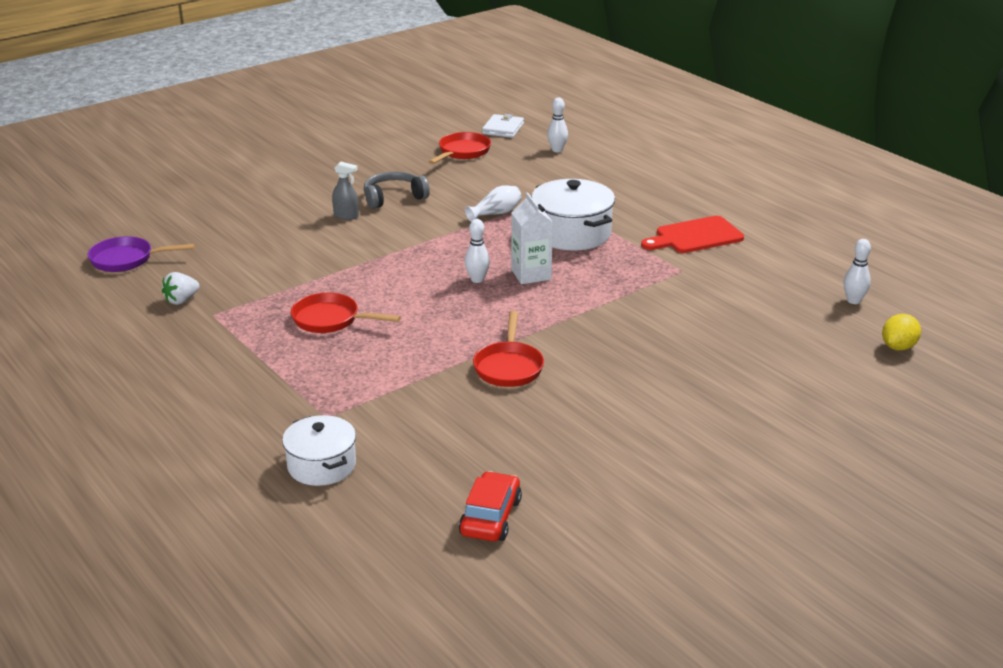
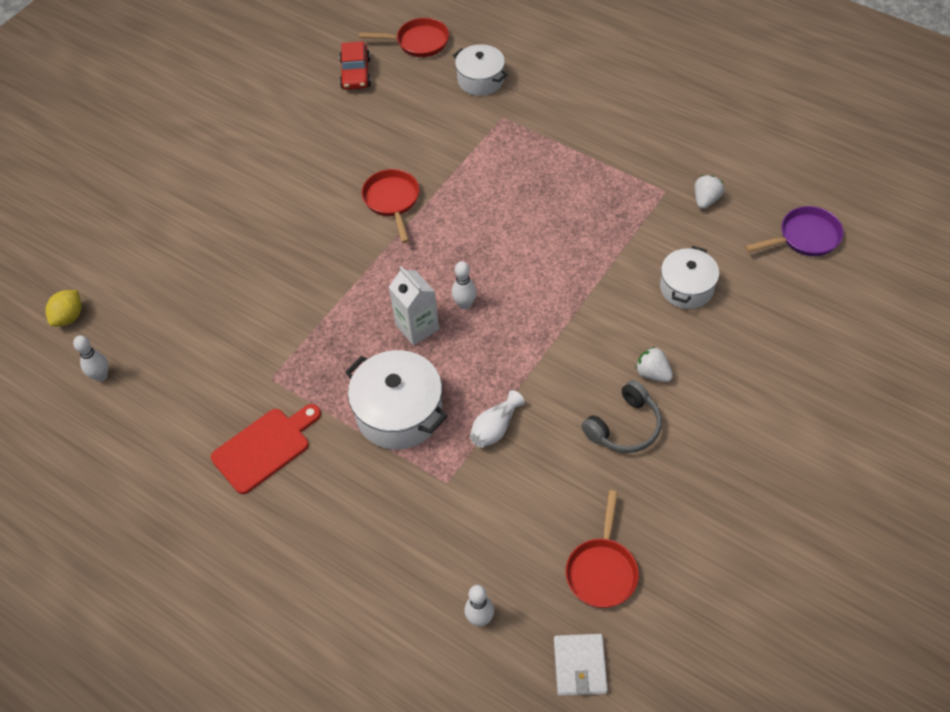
camera: 165 degrees right, 25 degrees up
(267, 252) = (686, 288): none -> white pot
(330, 320) = (564, 213): red pan -> red pan (418, 42)
(346, 216) = (653, 373): grey spray bottle -> white strawberry

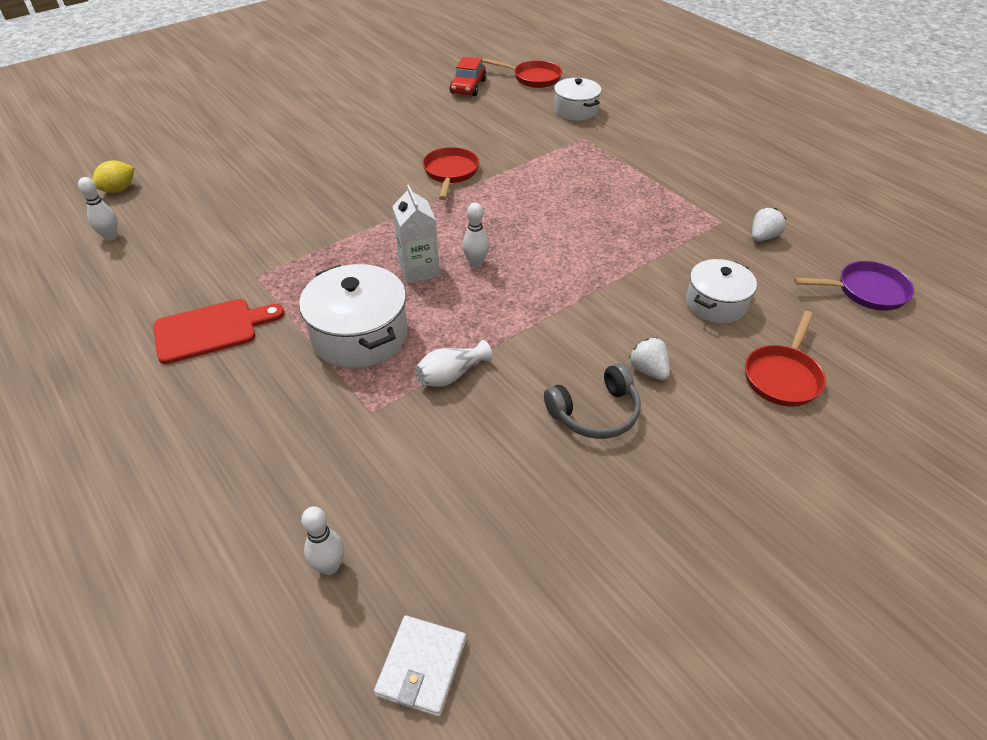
camera: 15 degrees right, 10 degrees down
(602, 570) = (502, 558): red pan -> red pan (783, 376)

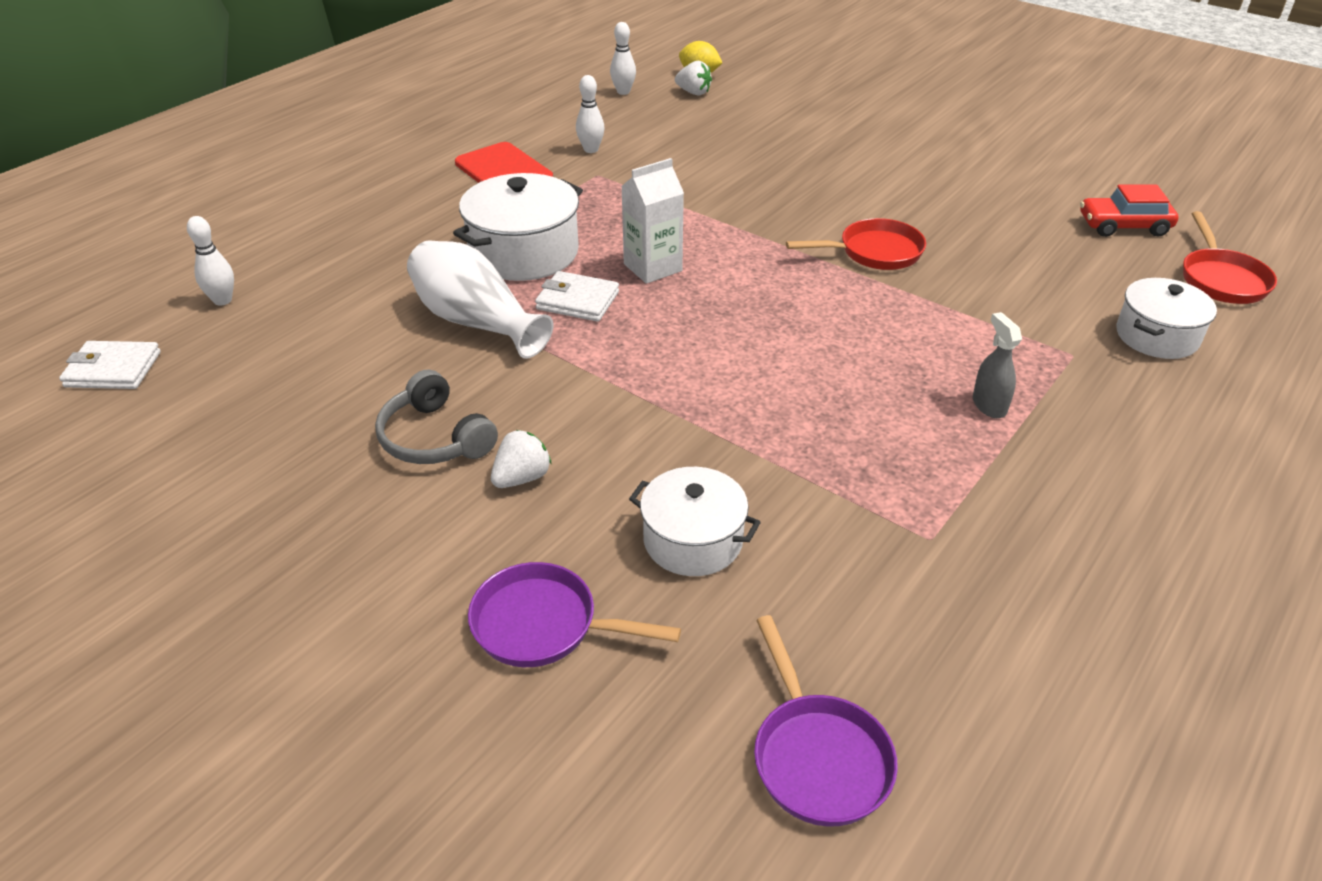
camera: 75 degrees right, 5 degrees down
(446, 315) = (577, 300): none -> white wallet
(451, 375) = (476, 322): white vase -> white vase, size x1.76
(476, 263) = (686, 305): white bowling pin -> white bowling pin (591, 150)
(619, 175) = (989, 405): none -> grey spray bottle
(763, 237) = (914, 597): white strawberry -> white strawberry (693, 92)
(783, 376) = (544, 625): red pan -> purple pan

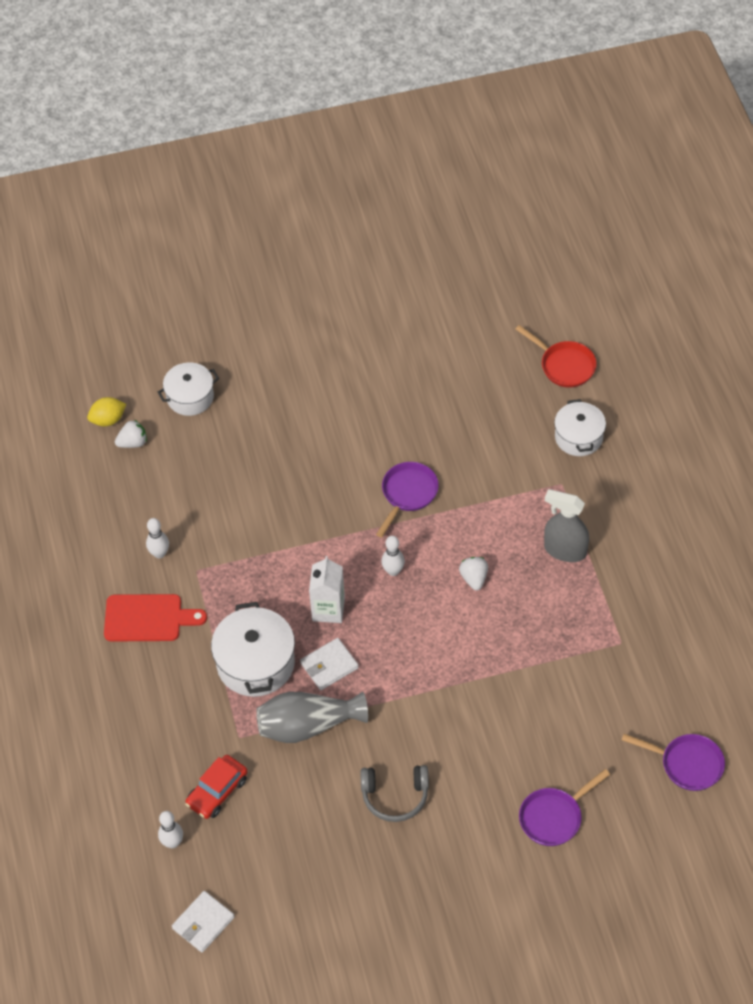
camera: 50 degrees left, 15 degrees up
(476, 322) = (308, 726): white vase -> grey vase
(522, 478) = (456, 775): white strawberry -> white strawberry (474, 578)
(623, 92) = (91, 482): white bowling pin -> white bowling pin (393, 571)
(693, 540) = (551, 732): white pot -> white pot (190, 397)
(874, 252) = (407, 494): red pan -> purple pan
(989, 405) = (565, 550): grey spray bottle -> grey spray bottle, size x1.67
(1123, 226) = (487, 359): red car -> red car (217, 791)

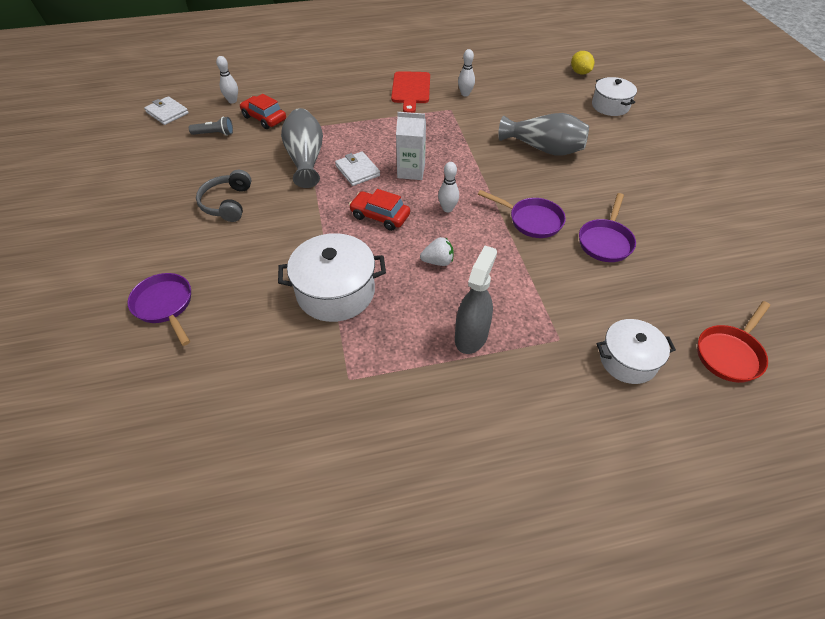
camera: 90 degrees right, 5 degrees down
(133, 443) = (561, 82): white strawberry -> none
(254, 846) = (214, 134): none -> grey flashlight
(255, 663) = (366, 135): white pot -> white pot (335, 292)
(281, 474) = (543, 148): none -> grey vase
(409, 635) = (380, 216): none -> red car
(687, 764) = (179, 431): purple pan -> purple pan (605, 241)

